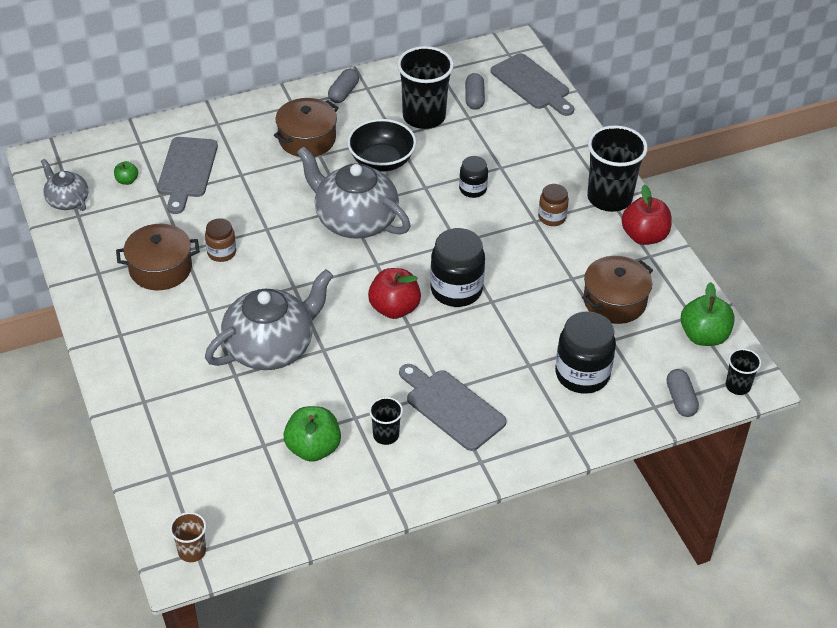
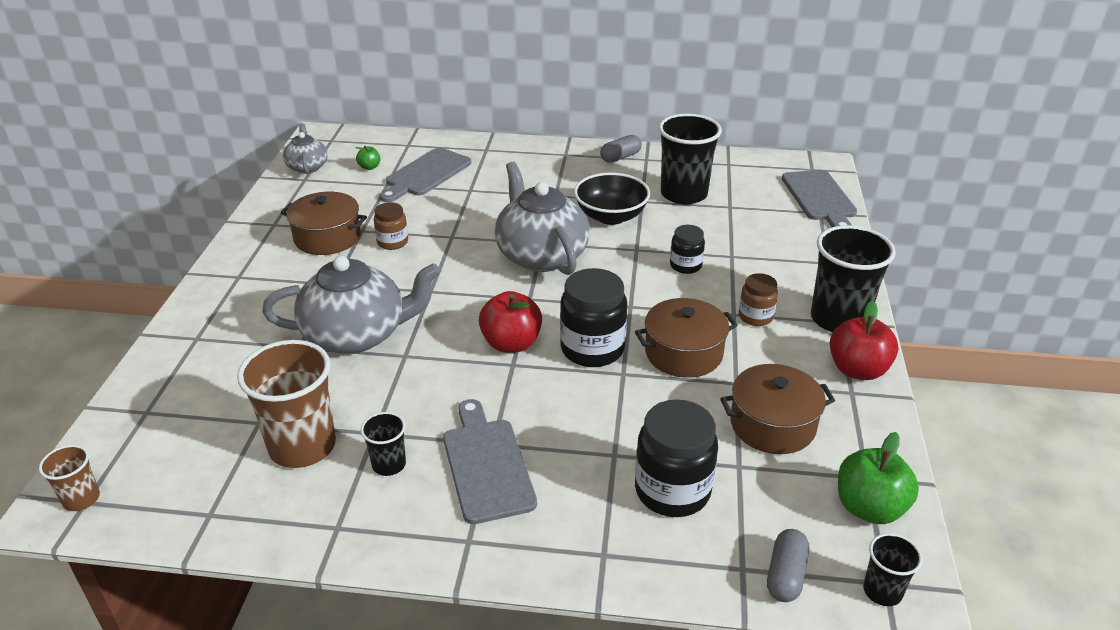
camera: 30 degrees right, 10 degrees down
(307, 139) = (555, 181): brown pot -> brown pot (683, 353)
(313, 448) = (302, 446): green apple -> brown cup
(474, 98) = (748, 193): grey capsule -> none

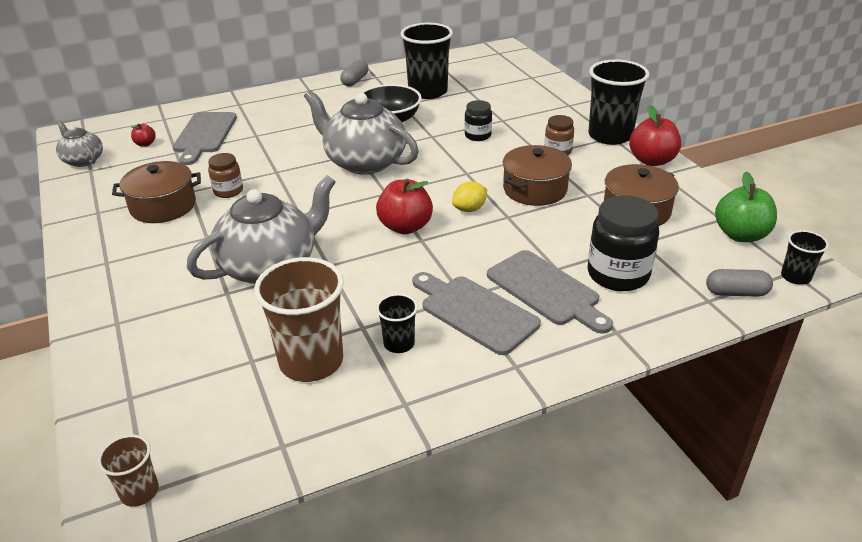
camera: 30 degrees left, 0 degrees up
(369, 167) = (145, 144): green apple -> red apple
(592, 349) = (469, 209): black jar -> yellow lemon
(786, 575) = (736, 292): grey capsule -> grey capsule turned 75 degrees counterclockwise
(820, 198) = (522, 69): grey cutting board -> grey cutting board (546, 290)

